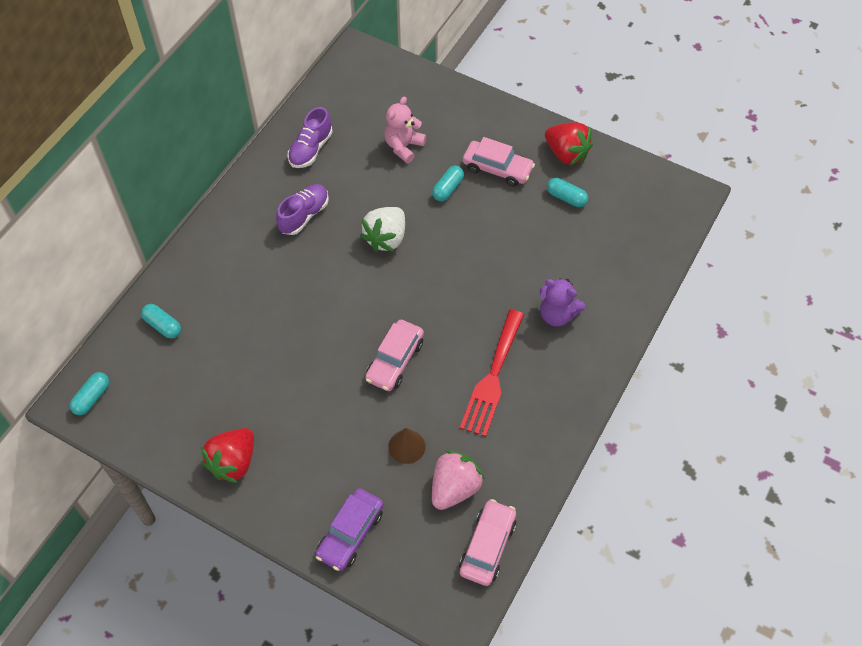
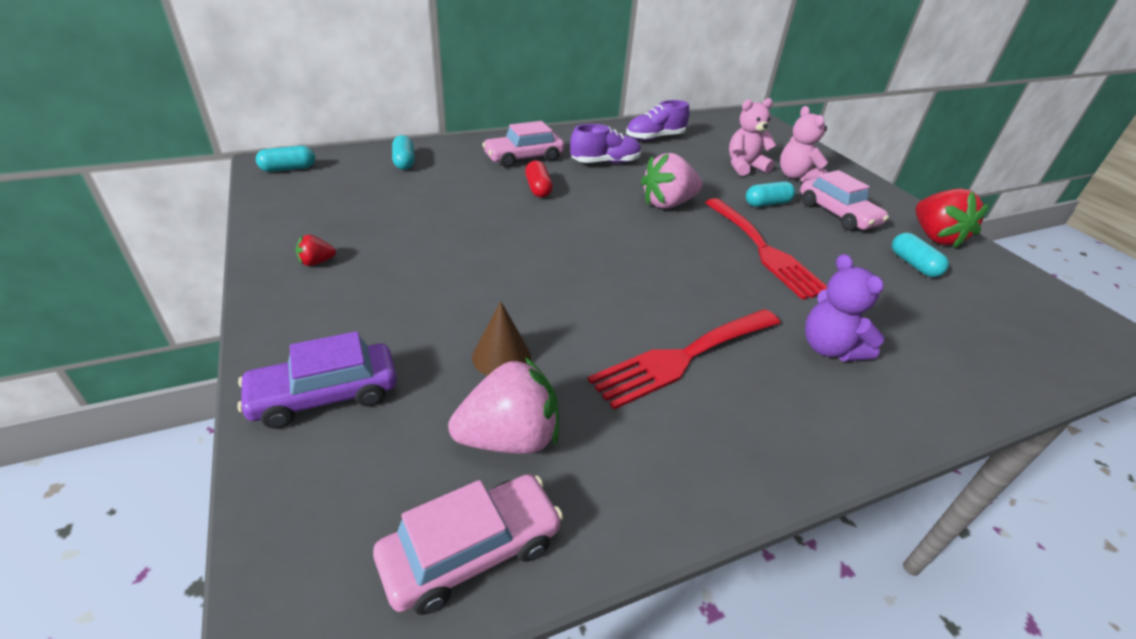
camera: 35 degrees right, 20 degrees down
(233, 462) = (316, 262): red strawberry -> red strawberry, size x0.47
(288, 285) = (538, 188): none -> red capsule
(386, 238) = (668, 204): white strawberry -> pink strawberry
(395, 360) = (577, 281): pink car -> pink car (523, 158)
(446, 134) = (796, 176): none -> pink teddy bear
(477, 247) = (764, 250): none -> red fork

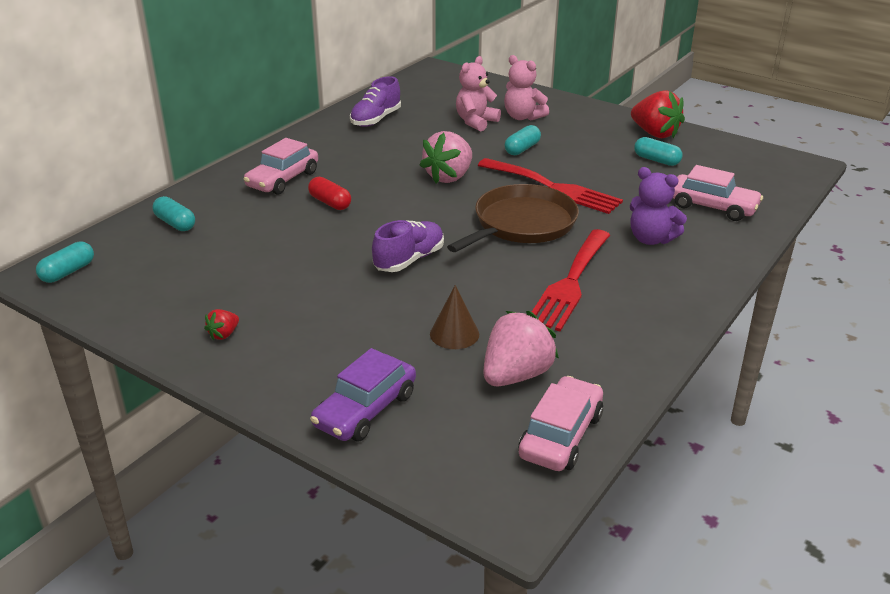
camera: 30 degrees left, 5 degrees down
(605, 162) = (359, 158): purple shoe -> purple shoe (409, 260)
(693, 273) = (521, 224): none -> brown pan
(837, 214) = (578, 139): pink car -> pink car (712, 207)

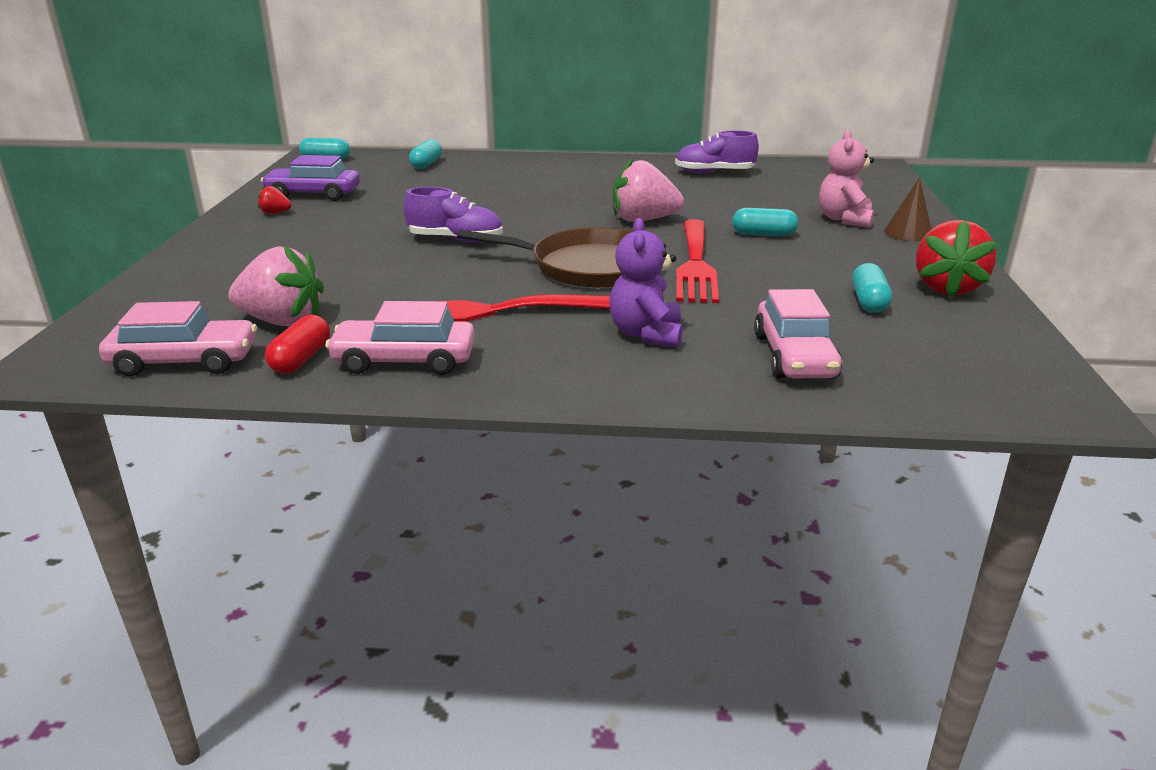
camera: 60 degrees right, 5 degrees down
(282, 179) = (543, 173): pink car -> pink car (404, 360)
(330, 203) = (524, 194): red capsule -> red capsule (301, 359)
(365, 409) = (191, 277): purple car -> purple car (313, 194)
(454, 334) = (338, 283): brown cone -> brown cone (908, 233)
(476, 122) = (788, 205): pink teddy bear -> none

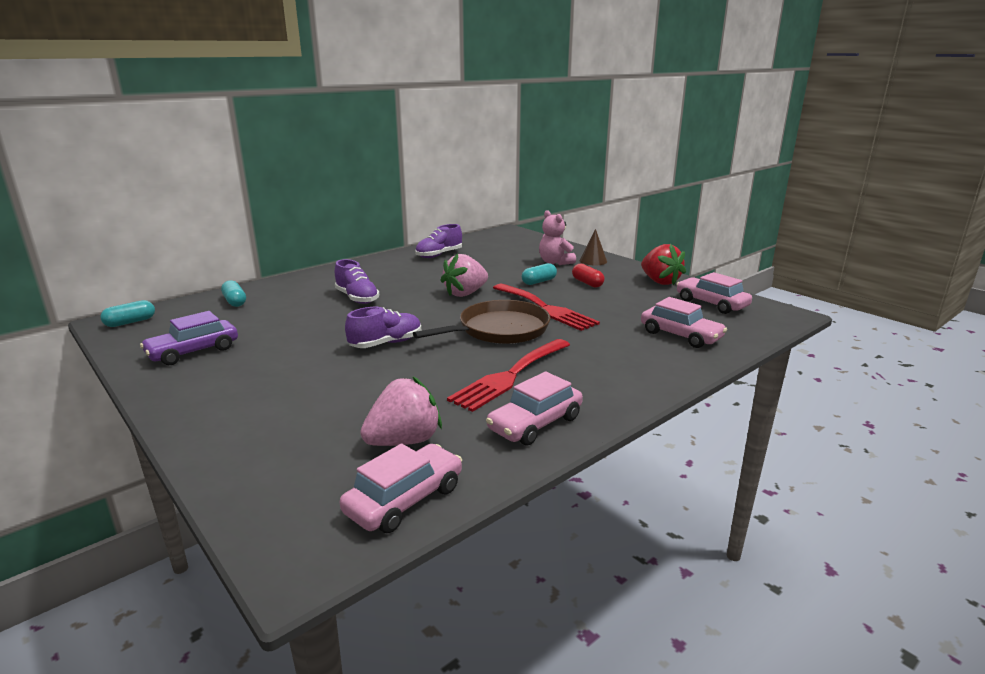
camera: 45 degrees left, 5 degrees down
(275, 213) = (194, 376): red strawberry -> none
(301, 359) = (476, 455): red capsule -> red capsule (587, 283)
(528, 192) = (357, 298): none -> purple shoe
(646, 334) = (607, 352): purple teddy bear -> none
(869, 301) = (649, 299): turquoise capsule -> none
(957, 341) = (711, 303): none -> pink car

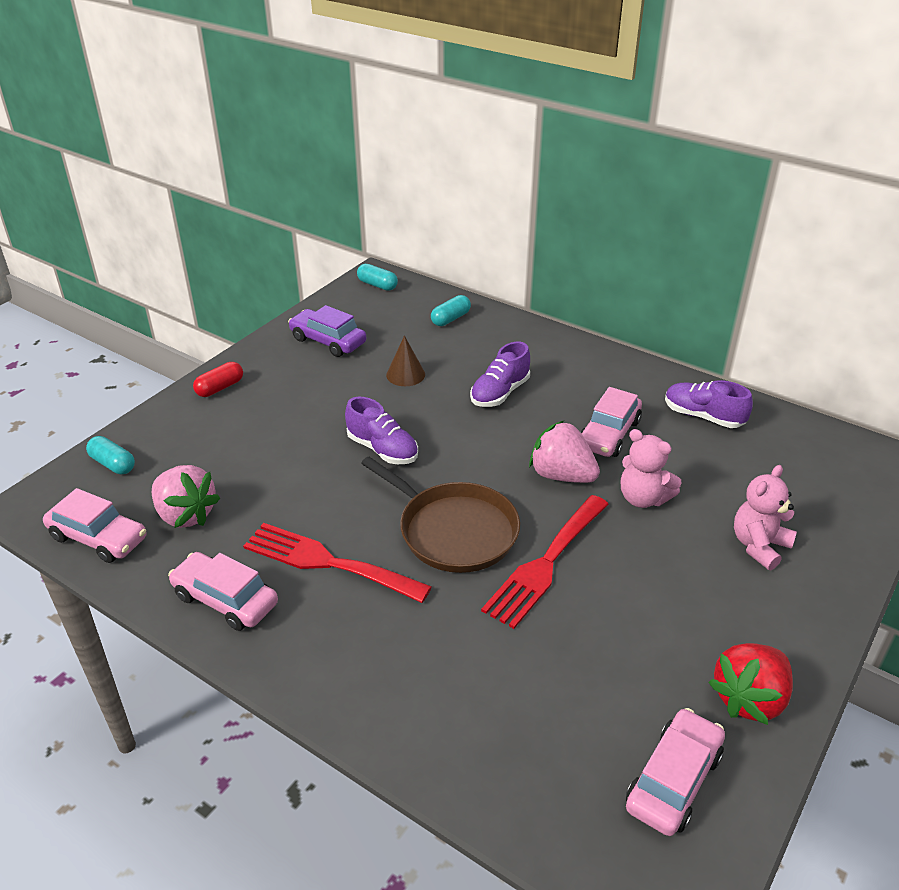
camera: 75 degrees right, 15 degrees up
(501, 278) = (643, 498): none -> pink teddy bear
(539, 281) = (652, 540): turquoise capsule -> turquoise capsule (113, 464)
(587, 283) = (680, 598): red capsule -> red capsule (220, 388)
(593, 261) = (804, 594): brown cone -> brown cone (405, 374)
(680, 335) = (507, 731): pink car -> pink car (609, 434)

